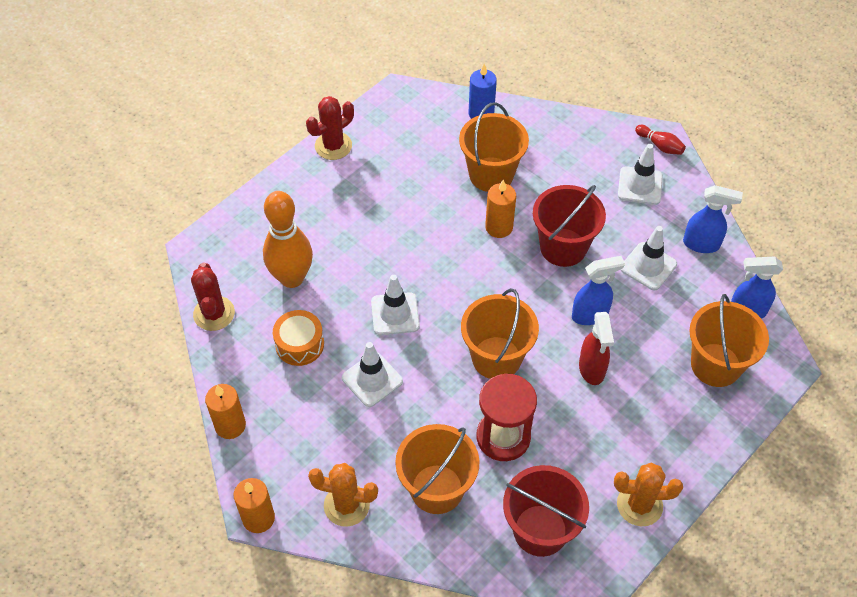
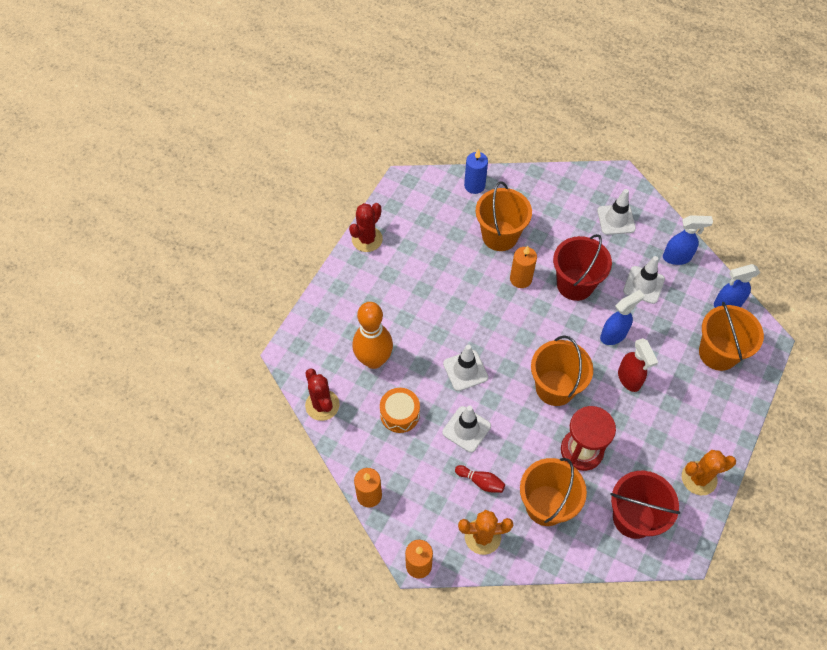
camera: 15 degrees left, 5 degrees up
(660, 145) = (620, 182): red bowling pin -> red bowling pin (481, 482)

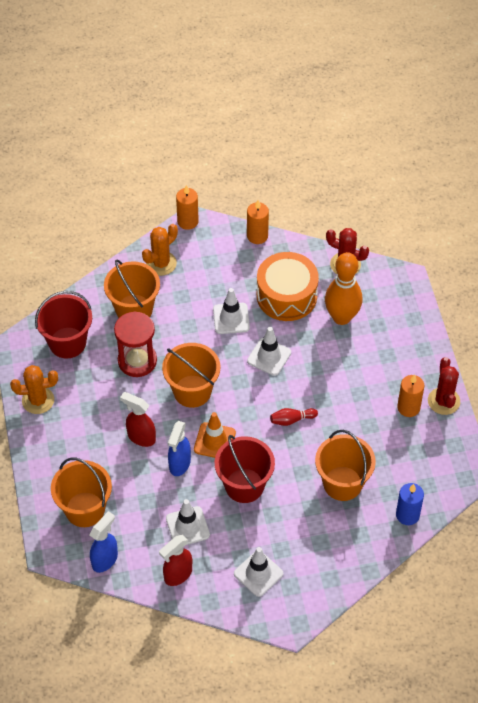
camera: 140 degrees right, 5 degrees down
(400, 414) = (286, 296): orange drum -> orange drum, size x1.69
(481, 482) = (191, 293): red bowling pin -> red bowling pin (292, 420)
(520, 279) = (292, 458): orange candle -> orange candle (408, 407)
(570, 333) = (214, 441): none -> orange traffic cone
(677, 257) = (177, 575): blue spray bottle -> red spray bottle
(699, 478) = (38, 400): orange cactus -> orange cactus turned 45 degrees clockwise

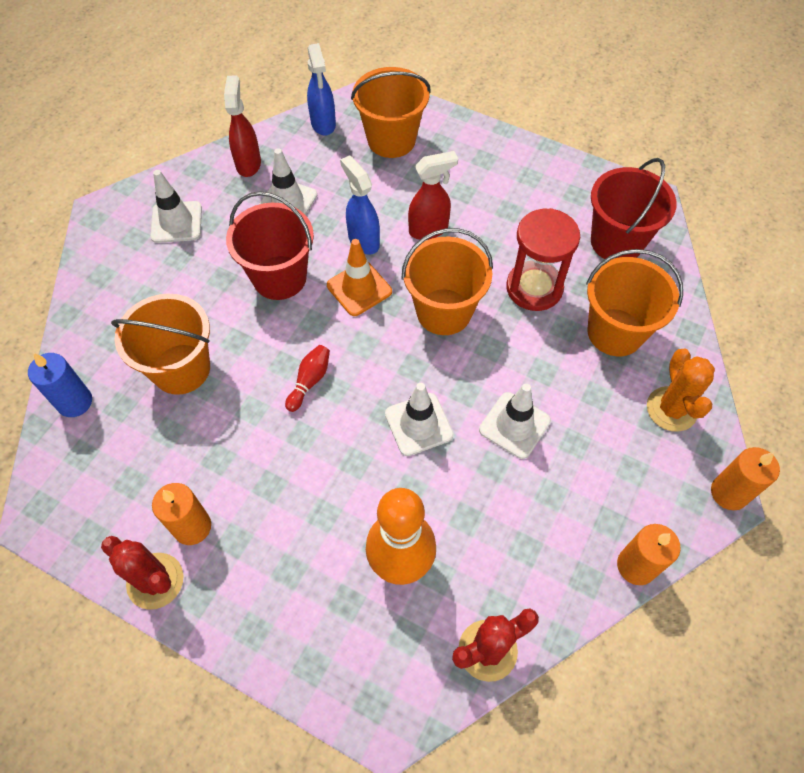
camera: 130 degrees right, 5 degrees up
(38, 400) = (558, 176): orange cactus -> none
(286, 296) = (496, 520): orange drum -> none

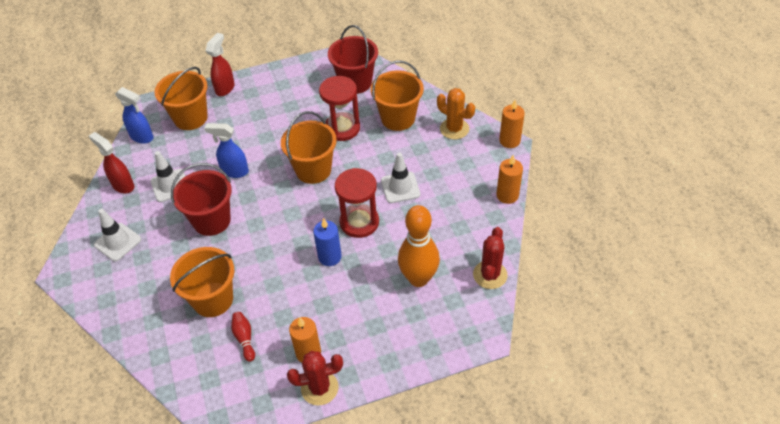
camera: 45 degrees left, 10 degrees down
(75, 402) = (173, 362): blue candle -> blue candle (330, 257)
(309, 381) = (286, 249): red bowling pin -> red bowling pin (244, 338)
(359, 288) = (259, 193): orange traffic cone -> none
(418, 424) = (359, 222): white traffic cone -> red hourglass
(429, 229) = (262, 142): red spray bottle -> red spray bottle (225, 88)

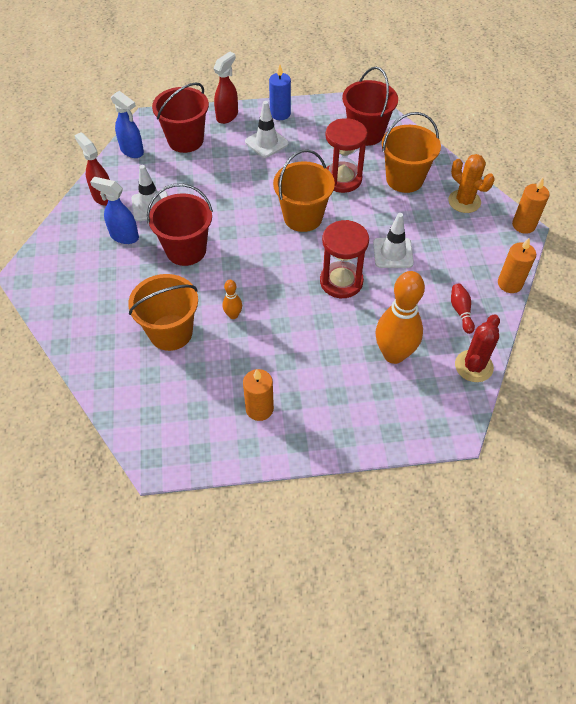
camera: 10 degrees right, 5 degrees up
(117, 242) = (86, 254): white traffic cone -> white traffic cone (266, 143)
(190, 118) = (185, 140): orange bucket -> red bucket
(234, 171) = (220, 204): blue spray bottle -> blue spray bottle (124, 236)
(244, 338) = (195, 380): red bowling pin -> red bowling pin (461, 311)
(267, 272) = (233, 315): none -> orange bowling pin
(319, 388) = (264, 449): red cactus -> none
(330, 257) = (302, 312): blue candle -> blue candle (280, 114)

